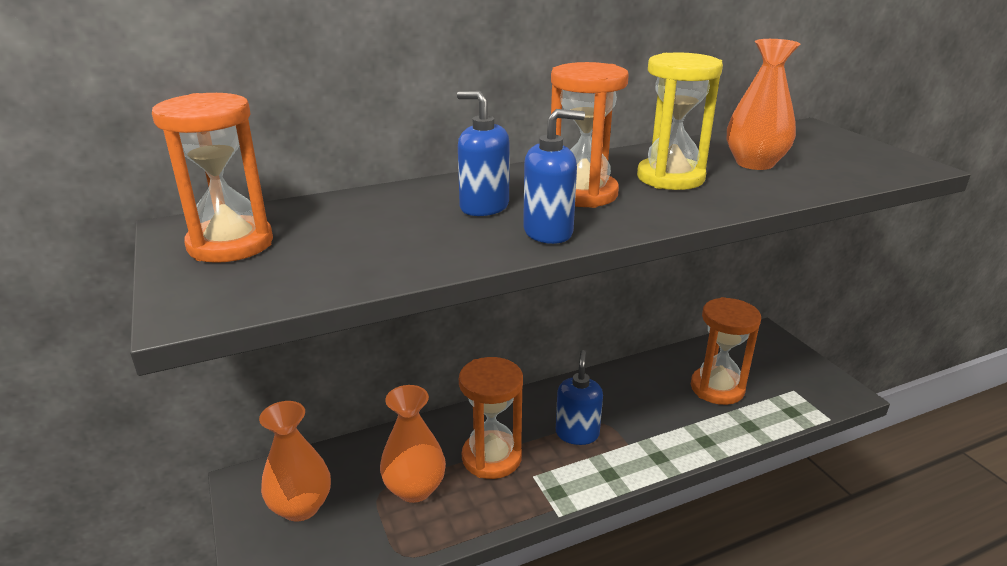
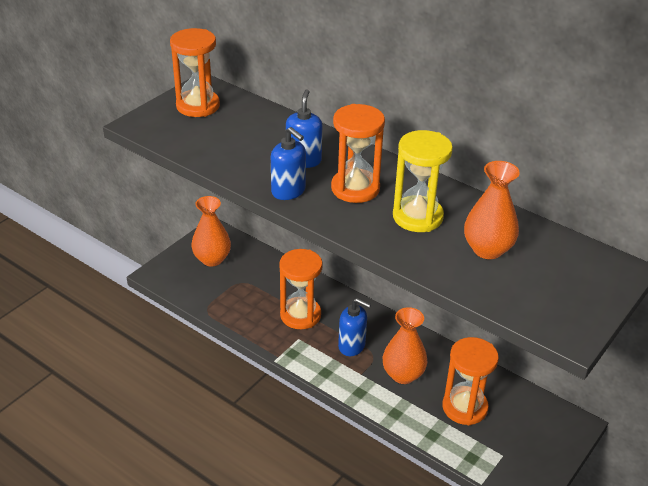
camera: 60 degrees right, 10 degrees up
(415, 489) = (253, 294): orange vase -> orange vase (403, 374)
(577, 433) = (352, 346): blue soap dispenser -> blue soap dispenser turned 45 degrees clockwise

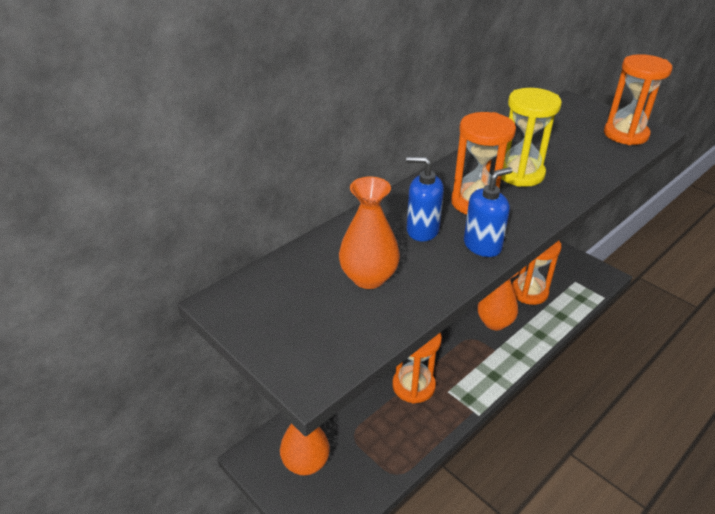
camera: 80 degrees left, 0 degrees up
(198, 106) = (278, 310): orange hourglass -> orange hourglass (625, 134)
(352, 346) = (459, 351): blue soap dispenser -> none
(487, 249) = (562, 148): orange vase -> orange vase (368, 277)

